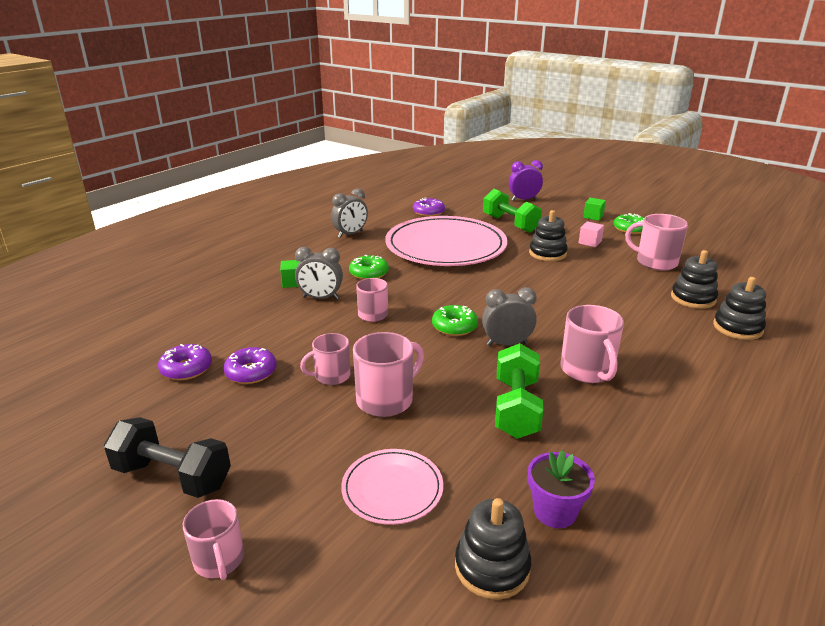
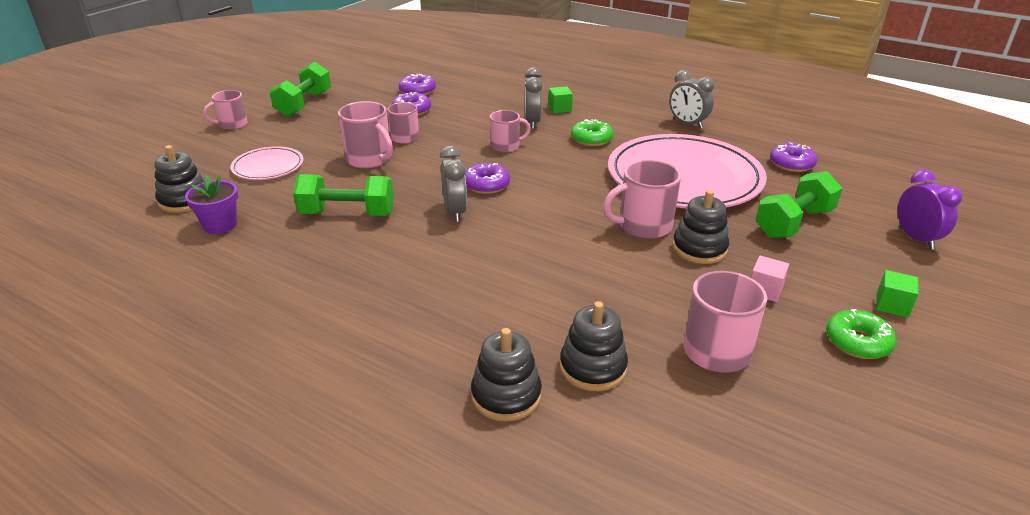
camera: 85 degrees right, 5 degrees up
(172, 476) = (304, 104): black dumbbell -> green dumbbell
(454, 327) = (486, 185): green donut -> purple donut
(587, 370) = (404, 255): pink mug -> pink mug (643, 226)

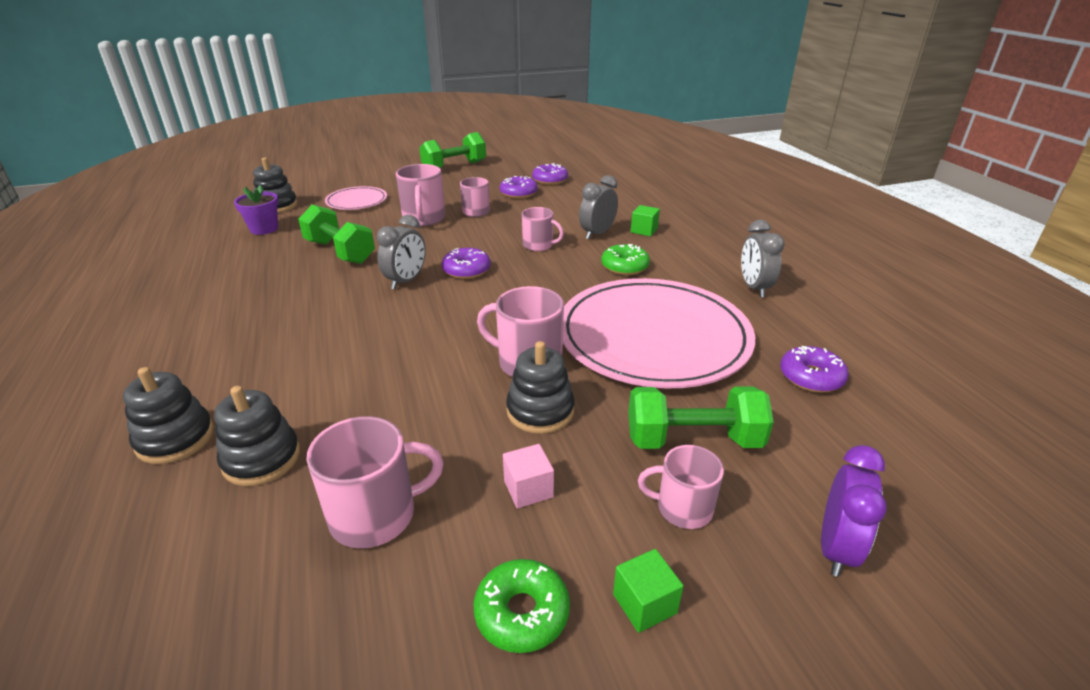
camera: 40 degrees right, 0 degrees up
(232, 125) = (388, 167): pink mug -> pink mug (682, 508)

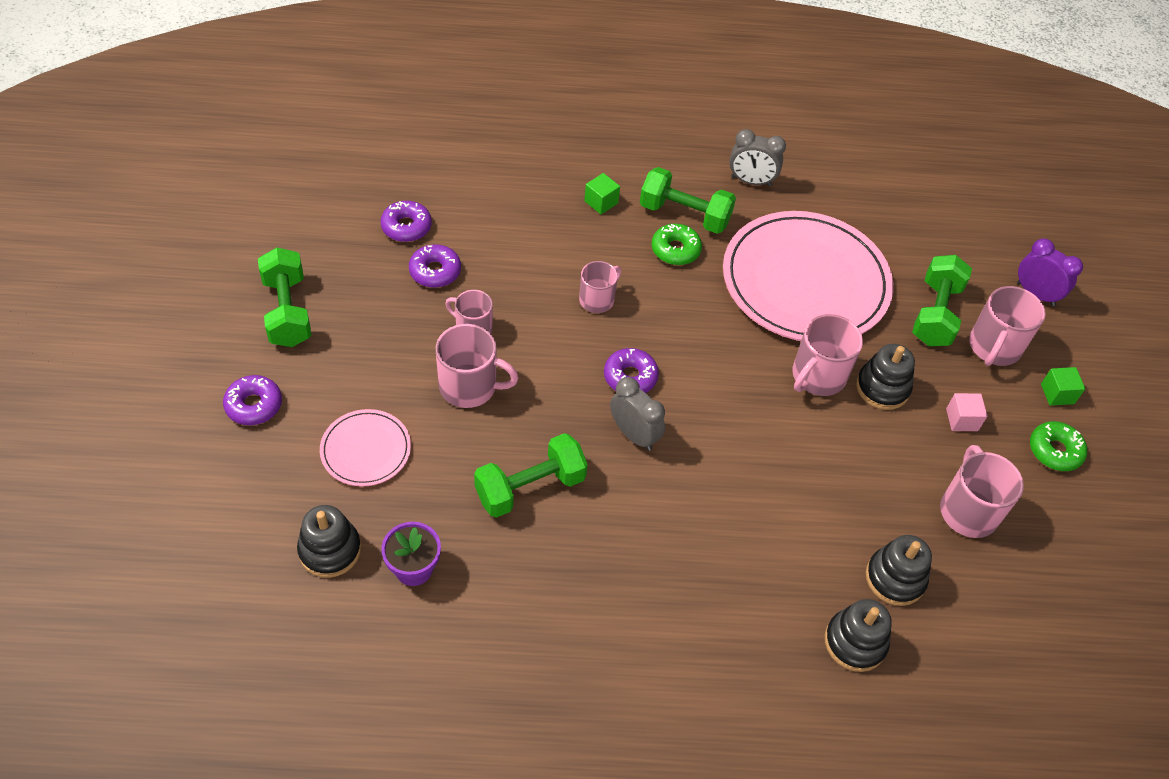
camera: 75 degrees left, 20 degrees up
(597, 234) = (591, 242): grey clock -> none
(670, 264) = (684, 215): none -> green dumbbell
(682, 508) = (994, 347): pink mug -> pink mug, size x1.52
(811, 377) = (885, 217): purple donut -> purple donut (254, 405)

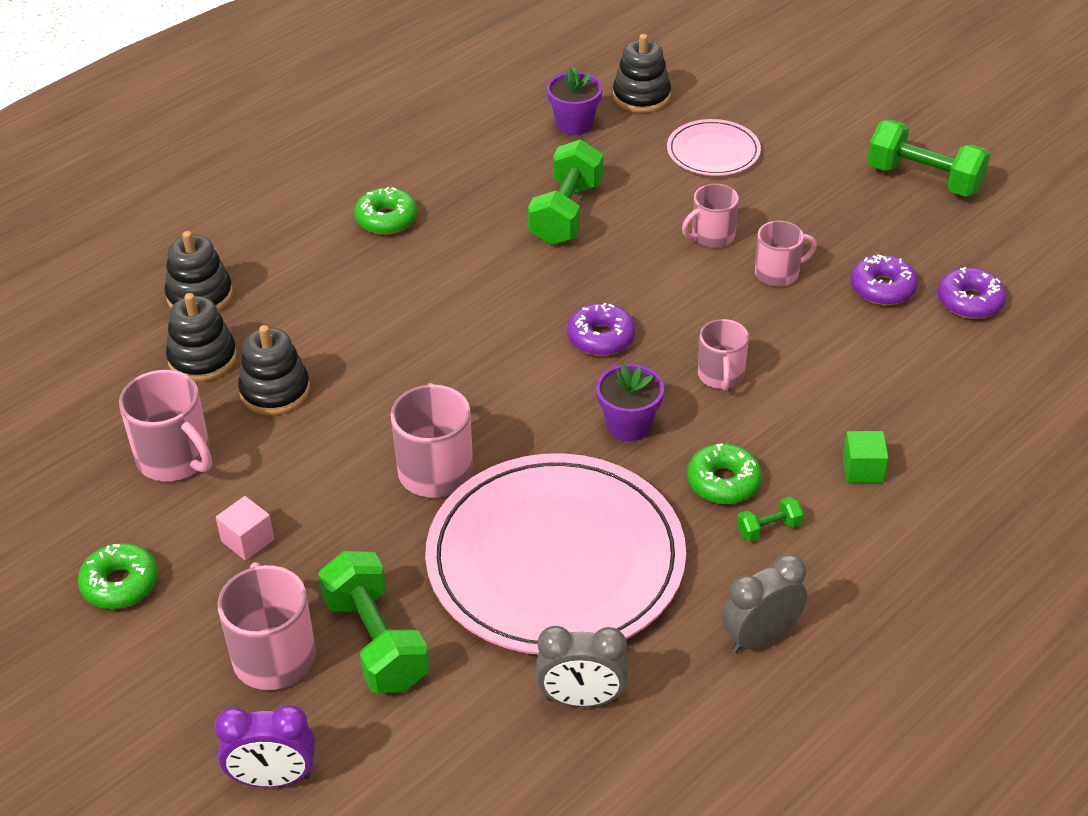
camera: 140 degrees right, 10 degrees down
(254, 405) = (829, 119): purple donut -> none
(469, 386) = (712, 236): pink mug -> pink mug, size x0.66
(634, 435) = (538, 300): grey clock -> grey clock (581, 699)
(655, 598) = (386, 219): none -> green donut
(683, 315) = (628, 425): none -> purple flower pot
(684, 215) = (768, 529): green dumbbell -> green dumbbell, size x0.45
(882, 388) = (359, 509): black stacking toy -> black stacking toy (275, 391)
(1057, 394) = (157, 655): green cube -> none

